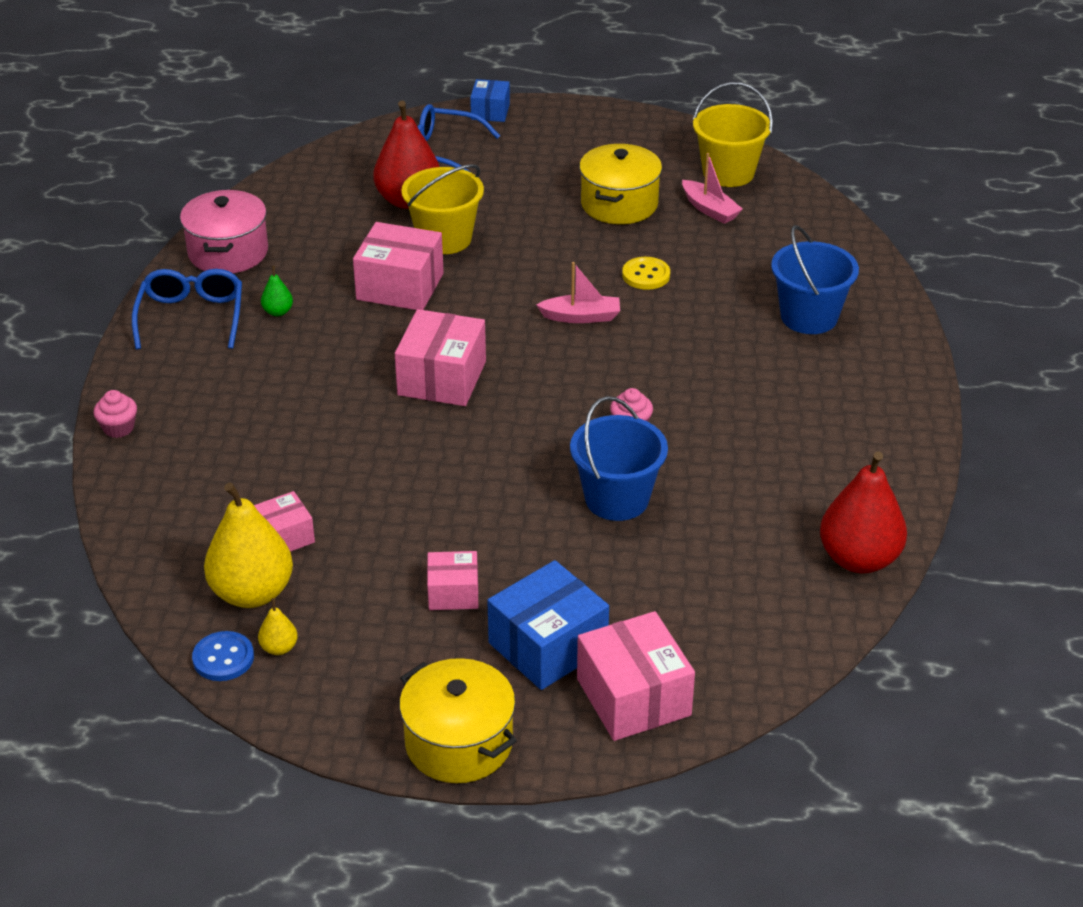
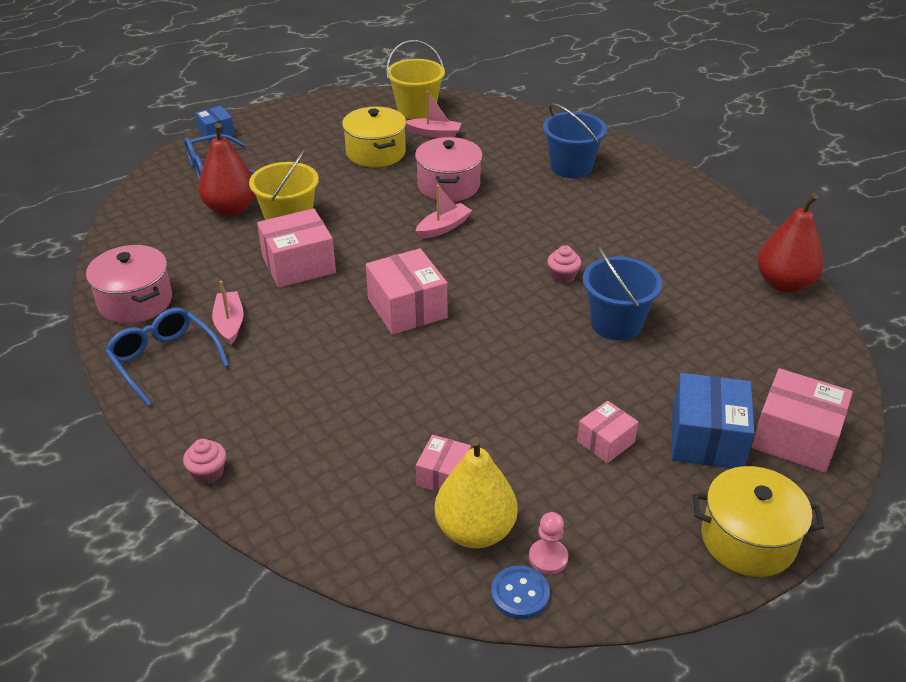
camera: 40 degrees left, 0 degrees up
(278, 312) = (230, 323): green pear -> pink boat
(279, 648) = (548, 558): yellow pear -> pink pawn
(646, 275) = (448, 186): yellow button -> pink pot

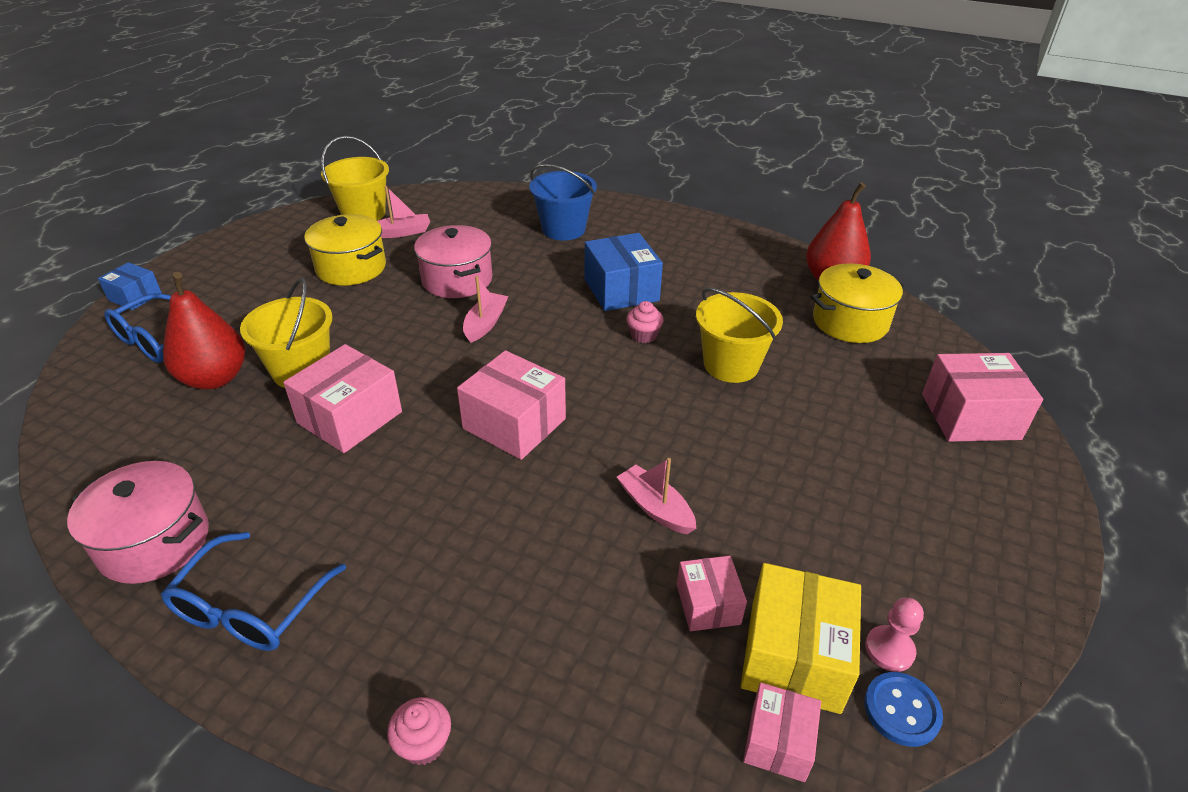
camera: 30 degrees left, 0 degrees up
(164, 360) = (250, 607): blue glasses -> blue glasses turned 90 degrees counterclockwise
(230, 323) = (311, 521): pink boat -> pink boat (655, 508)
(475, 531) = (794, 656): yellow pear -> yellow box
(605, 442) = (827, 490): pink box -> pink box (778, 742)
(616, 323) = (731, 365): blue bucket -> yellow bucket
(707, 438) = (906, 448): blue box -> blue box (621, 290)
(748, 540) = (1030, 535): yellow pot -> yellow pot (850, 322)

